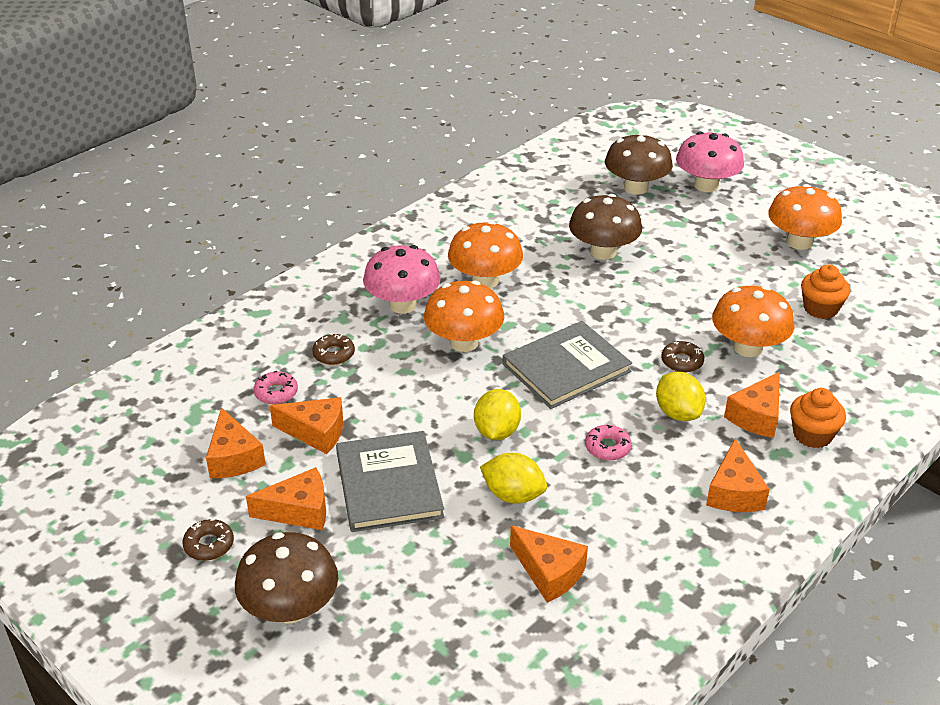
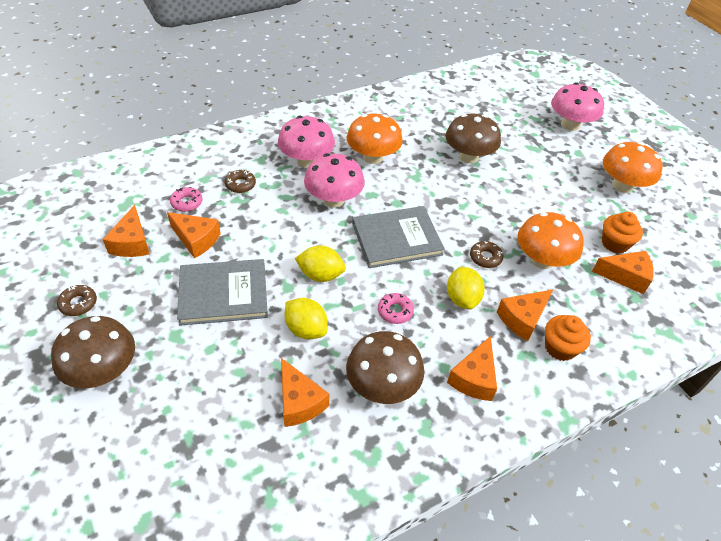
camera: 15 degrees right, 10 degrees up
(299, 511) = (151, 296): orange cheese -> orange cheese (625, 276)
(389, 484) = (223, 294): grey book -> grey book turned 75 degrees clockwise
(464, 342) = (333, 200): orange mushroom -> pink mushroom
(496, 432) = (320, 275): yellow lemon -> yellow lemon turned 75 degrees clockwise
(636, 188) = (516, 114): brown mushroom -> brown mushroom (382, 385)

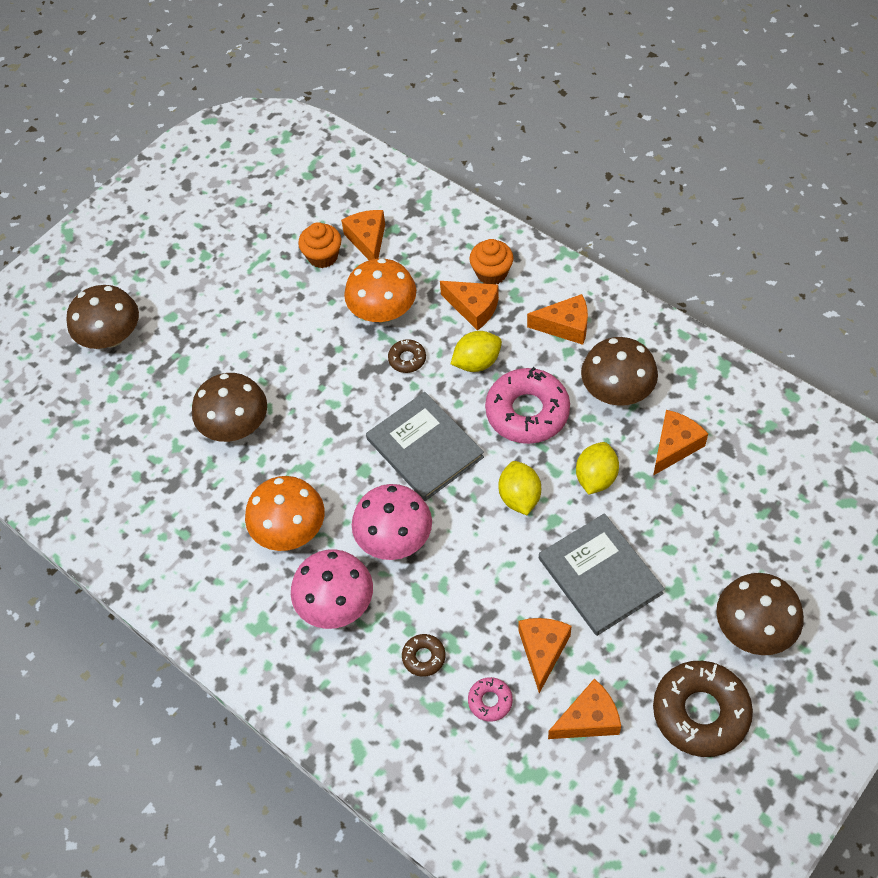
camera: 105 degrees left, 10 degrees up
(78, 303) = (700, 712): brown donut -> brown donut, size x2.13
(395, 311) = (527, 412): pink donut -> pink donut, size x2.13
(570, 125) = (111, 336): pink mushroom -> brown mushroom
(622, 186) = (217, 265): orange mushroom -> none

